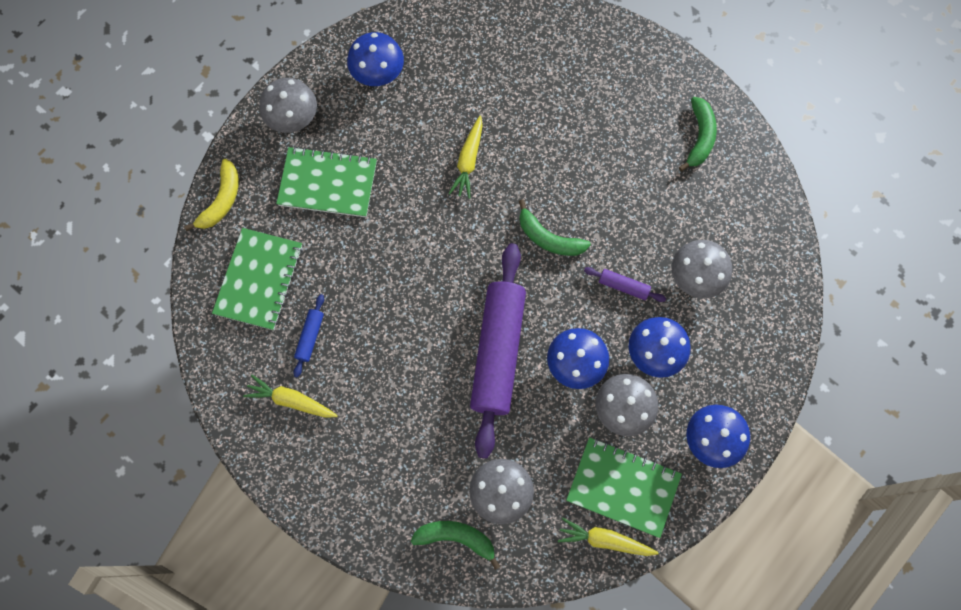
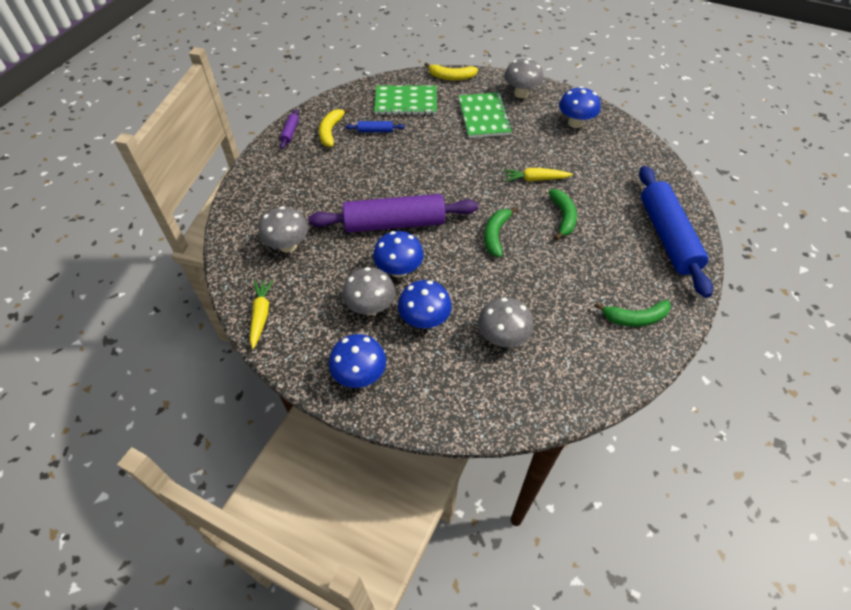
camera: 75 degrees right, 20 degrees down
(291, 400) = (331, 131): yellow carrot -> yellow banana
(456, 538) = (251, 228): green banana -> green banana (563, 217)
(599, 55) = (667, 237): none -> blue rolling pin
(623, 286) = (475, 289): purple rolling pin -> purple rolling pin (290, 132)
(623, 487) = (306, 319): green notebook -> none

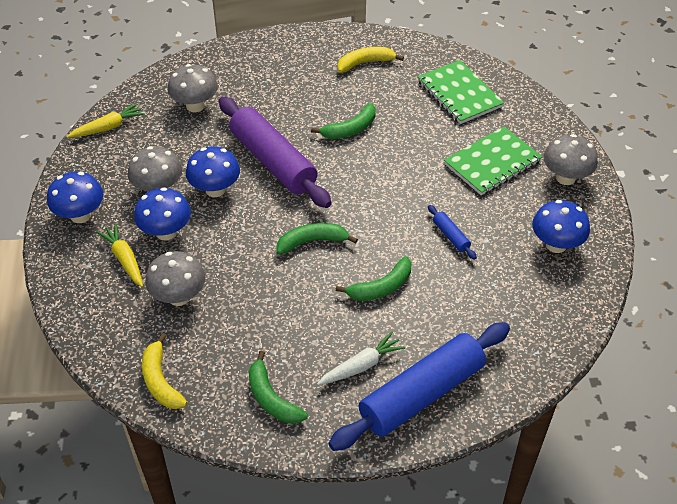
camera: 60 degrees right, 5 degrees down
(290, 132) = (340, 39): purple rolling pin -> none
(375, 131) = (393, 92): blue rolling pin -> blue rolling pin (451, 236)
(395, 168) = (350, 129): none -> green banana
(451, 77) = (537, 110): yellow banana -> yellow banana (160, 381)
(535, 179) = (424, 243): yellow carrot -> yellow carrot (124, 259)
(629, 256) = (361, 366): none -> white carrot

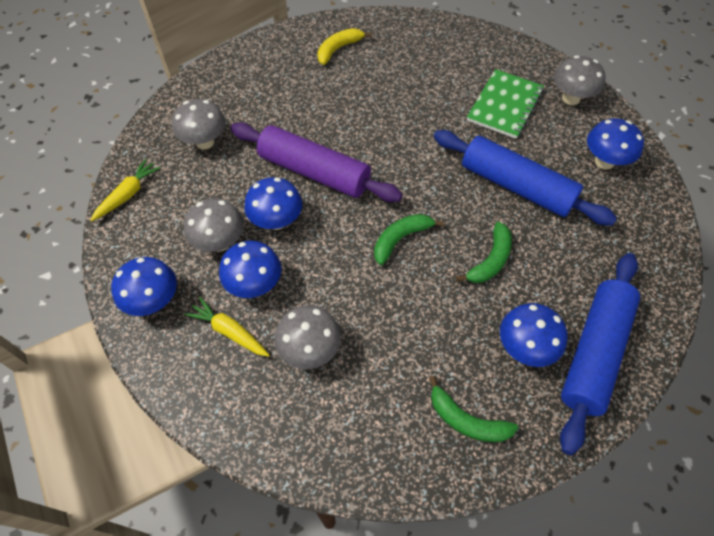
camera: 25 degrees left, 10 degrees up
(160, 381) = (347, 452): yellow banana -> none
(350, 129) = (365, 116): green banana -> none
(361, 366) = (524, 347): white carrot -> blue mushroom
(451, 236) = (516, 186): blue rolling pin -> blue rolling pin, size x2.48
(459, 94) = (437, 52): green notebook -> none

